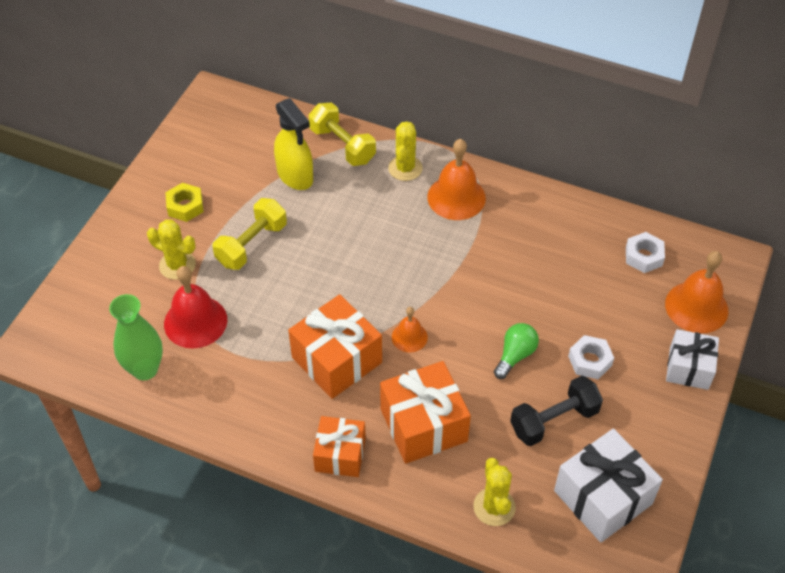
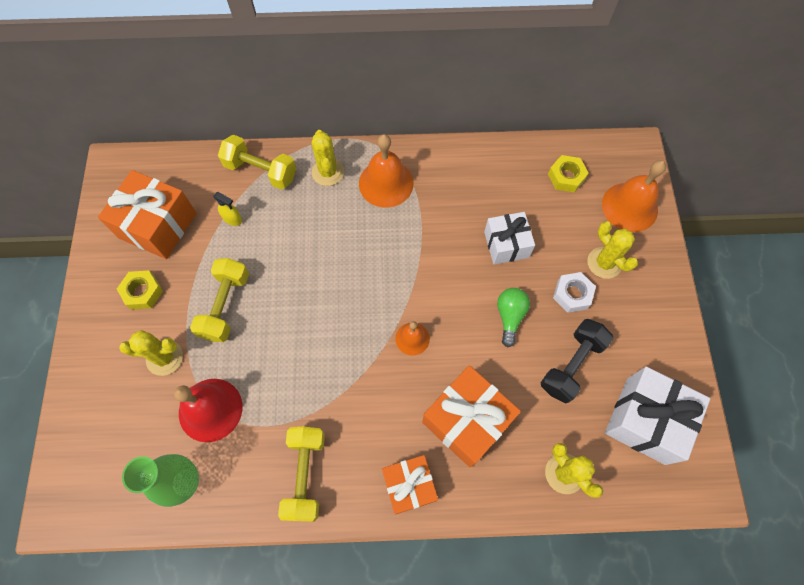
camera: 25 degrees left, 15 degrees up
(251, 407) = (305, 475): none -> yellow dumbbell
(295, 176) = (232, 219): yellow spray bottle -> yellow spray bottle, size x0.47
(337, 360) = (360, 390): orange gift -> orange gift (158, 225)
(639, 346) = (604, 263): none -> yellow cactus
(643, 256) = (566, 177): white nut -> yellow nut
(689, 368) = (651, 266): white gift -> white gift (506, 244)

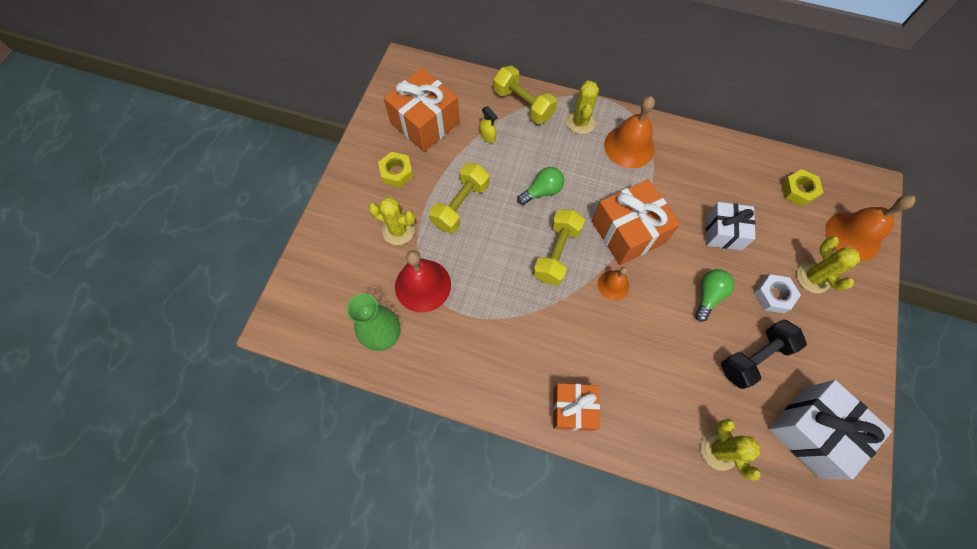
camera: 20 degrees right, 0 degrees up
(305, 475) = (485, 367): yellow dumbbell -> yellow dumbbell (556, 253)
(309, 261) = (542, 191): none -> green light bulb
(466, 421) = (641, 372): orange gift -> orange gift (628, 232)

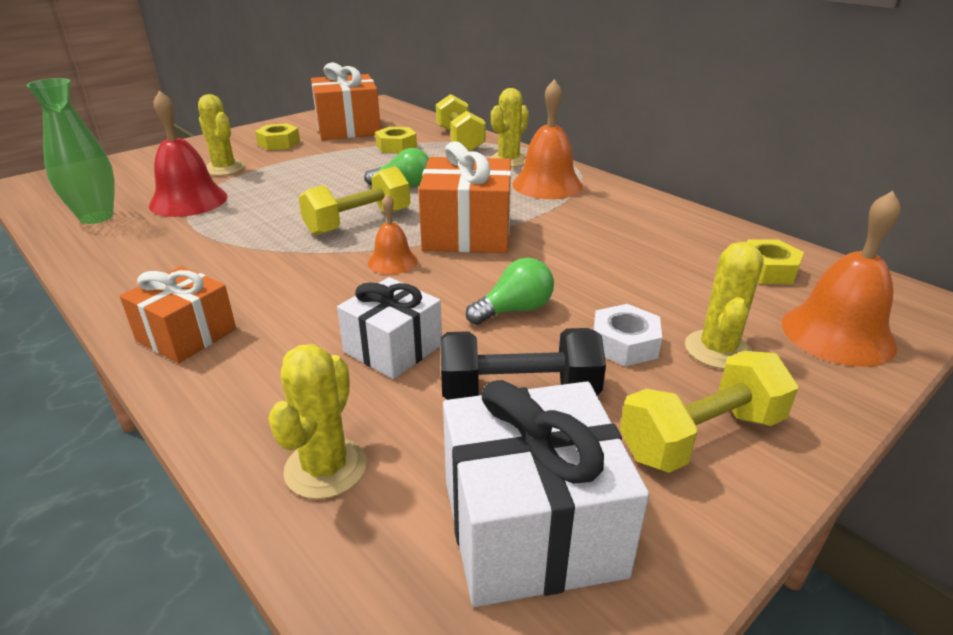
camera: 30 degrees right, 35 degrees down
(460, 205) = (306, 171): yellow dumbbell -> yellow dumbbell (701, 436)
(488, 136) = (396, 146): yellow spray bottle -> yellow nut
(723, 232) = (604, 269): white gift -> white gift (393, 348)

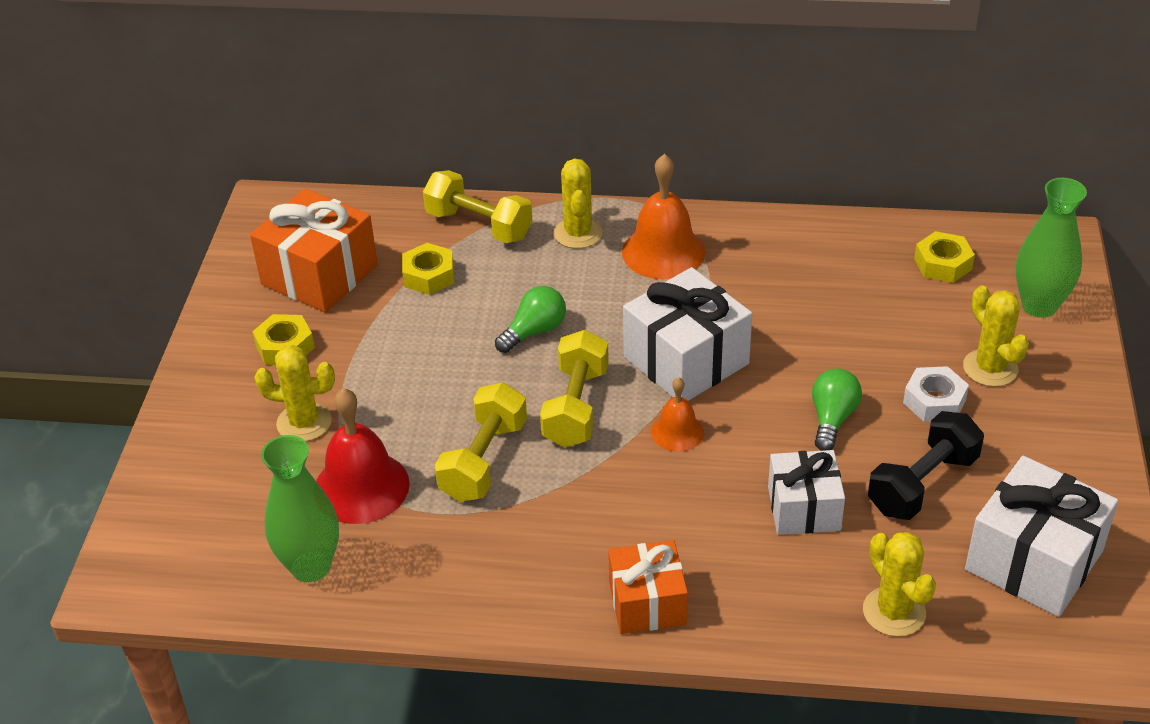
camera: 40 degrees left, 10 degrees up
(467, 233) = (686, 360): orange gift -> white gift
(701, 436) = (1048, 444): yellow dumbbell -> yellow dumbbell (483, 460)
(837, 334) = (1039, 306): orange bell -> green vase

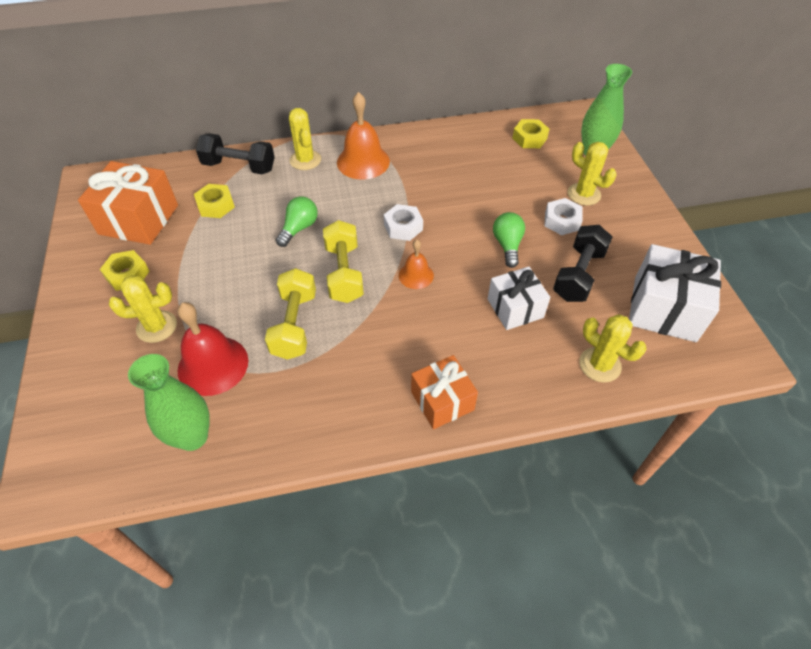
camera: 20 degrees left, 10 degrees up
(479, 225) = (239, 167): yellow dumbbell -> black dumbbell
(686, 360) = (403, 227): white gift -> white nut

